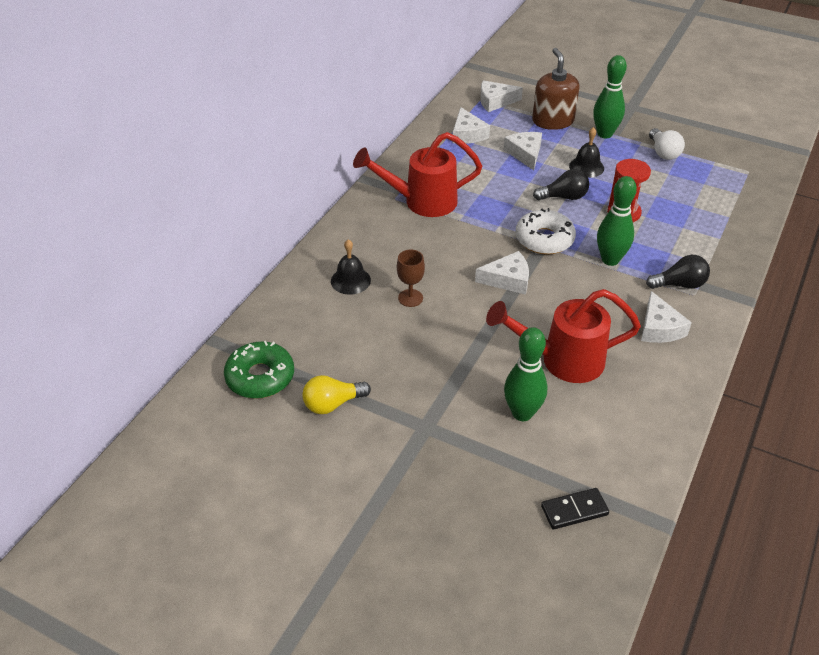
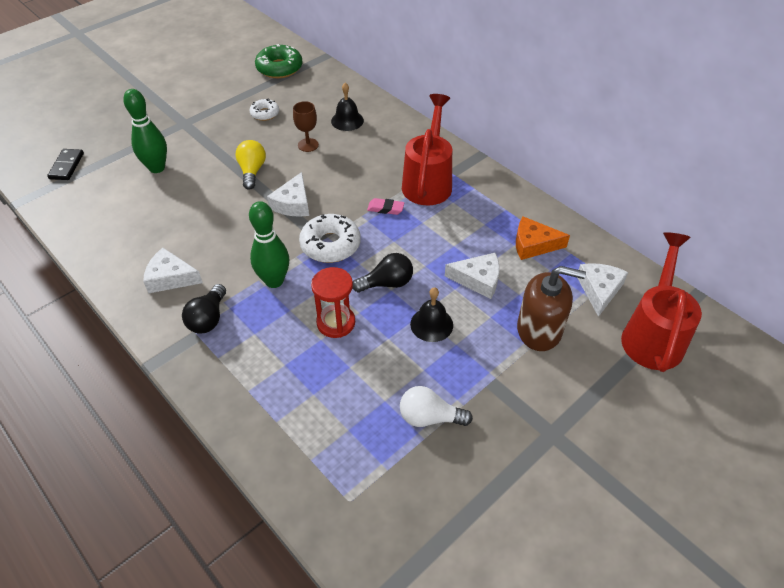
camera: 110 degrees right, 5 degrees up
(333, 404) = (234, 91): yellow light bulb -> yellow light bulb (252, 171)
(369, 355) = (265, 113): none -> white donut
(467, 134) = (533, 244): white cheese -> orange cheese
(476, 218) = (385, 208): none -> pink eraser
(562, 360) = (185, 204): red watering can -> red watering can (653, 334)
(563, 197) = (387, 283): black light bulb -> black light bulb turned 120 degrees counterclockwise
(604, 134) = (493, 371): green bowling pin -> none

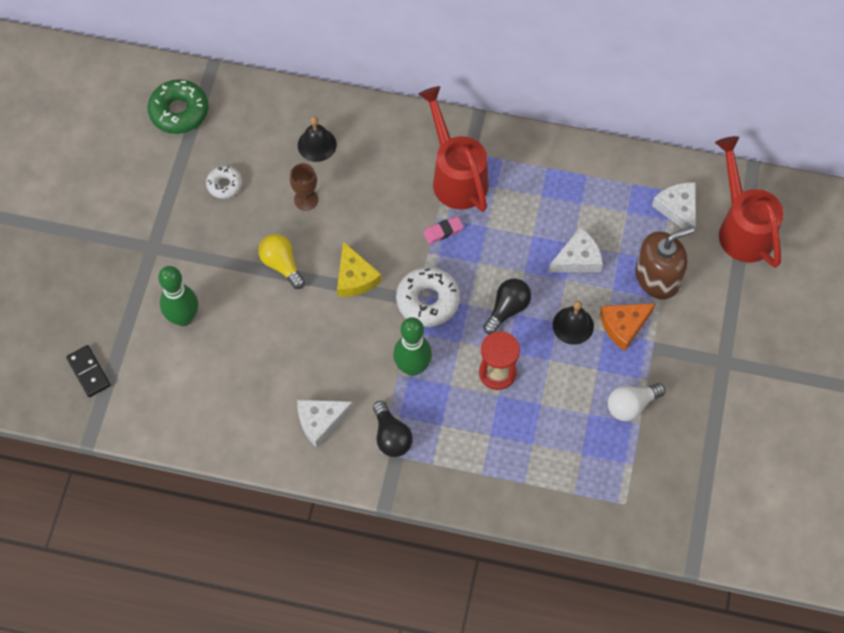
camera: 35 degrees left, 15 degrees up
(293, 203) = (355, 277): white cheese -> yellow cheese
(533, 244) = (597, 193): orange cheese -> orange cheese (624, 326)

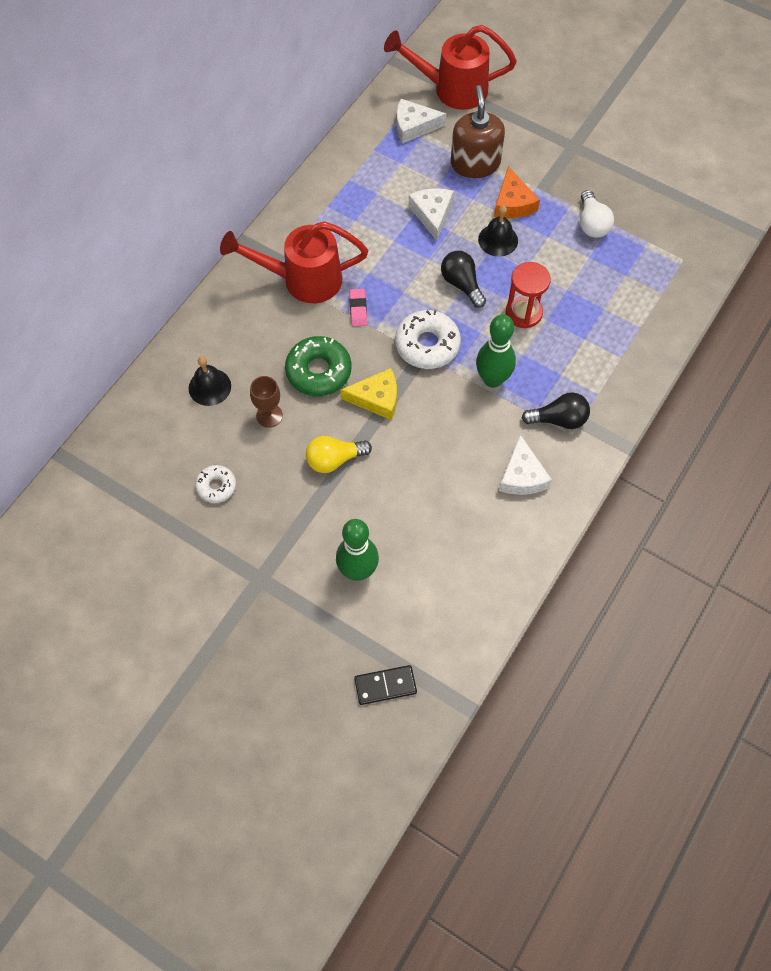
camera: 70 degrees left, 0 degrees up
(179, 112) = (104, 505): green donut -> green donut (318, 371)

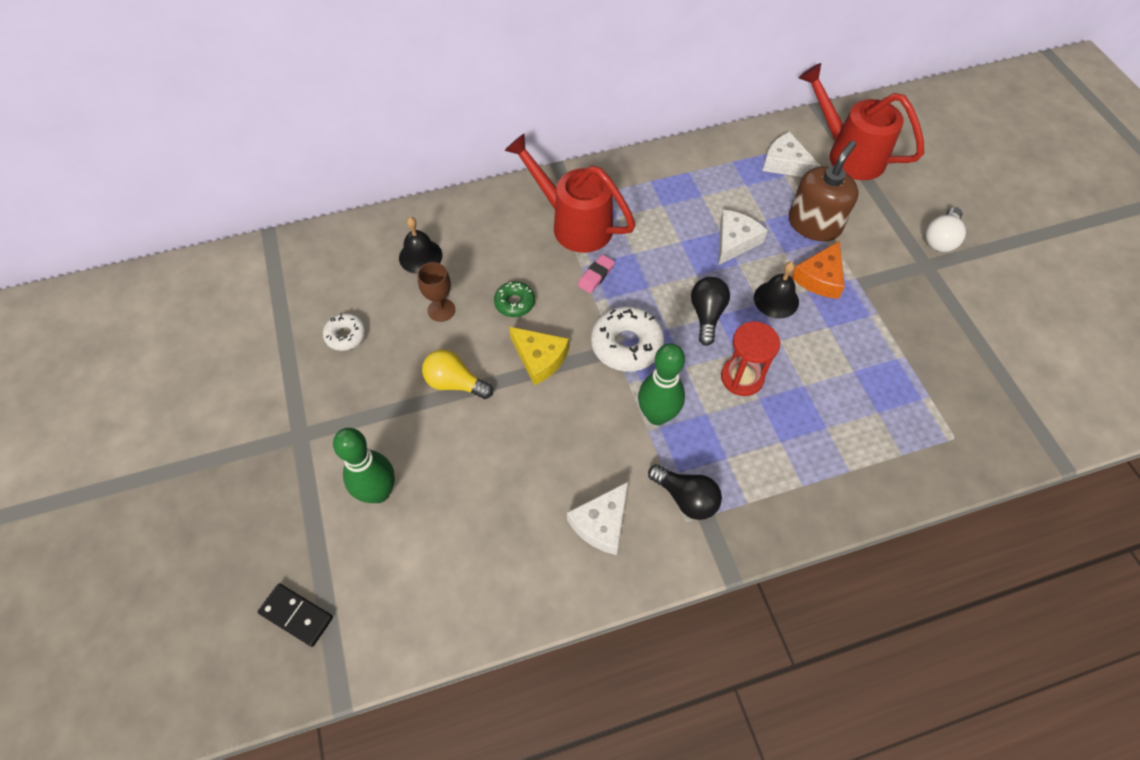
camera: 40 degrees right, 5 degrees down
(318, 371) = (514, 303): green donut -> green donut, size x0.58
(592, 223) = (884, 343): white light bulb -> white light bulb (940, 239)

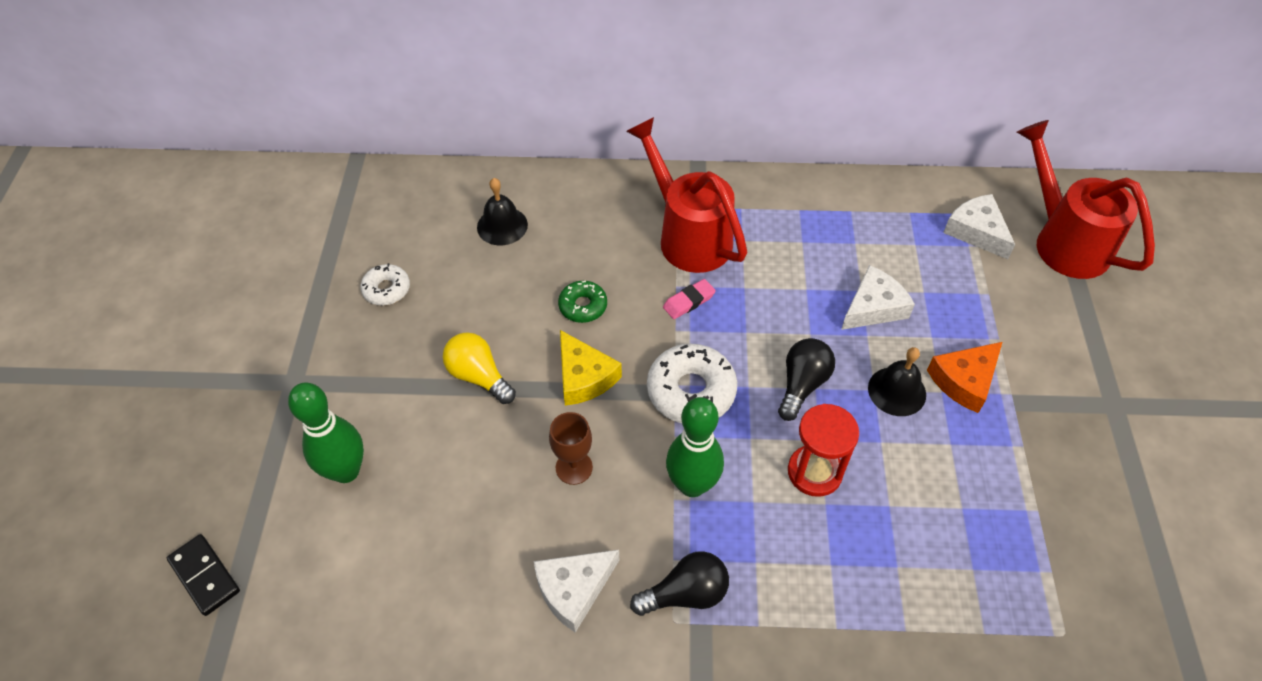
camera: 20 degrees right, 5 degrees down
(441, 310) = (499, 291): brown goblet -> brown goblet (574, 467)
(686, 498) = (685, 594): black light bulb -> black light bulb turned 75 degrees counterclockwise
(814, 224) = (983, 314): brown soap dispenser -> none
(940, 239) = (1147, 377): white light bulb -> none

